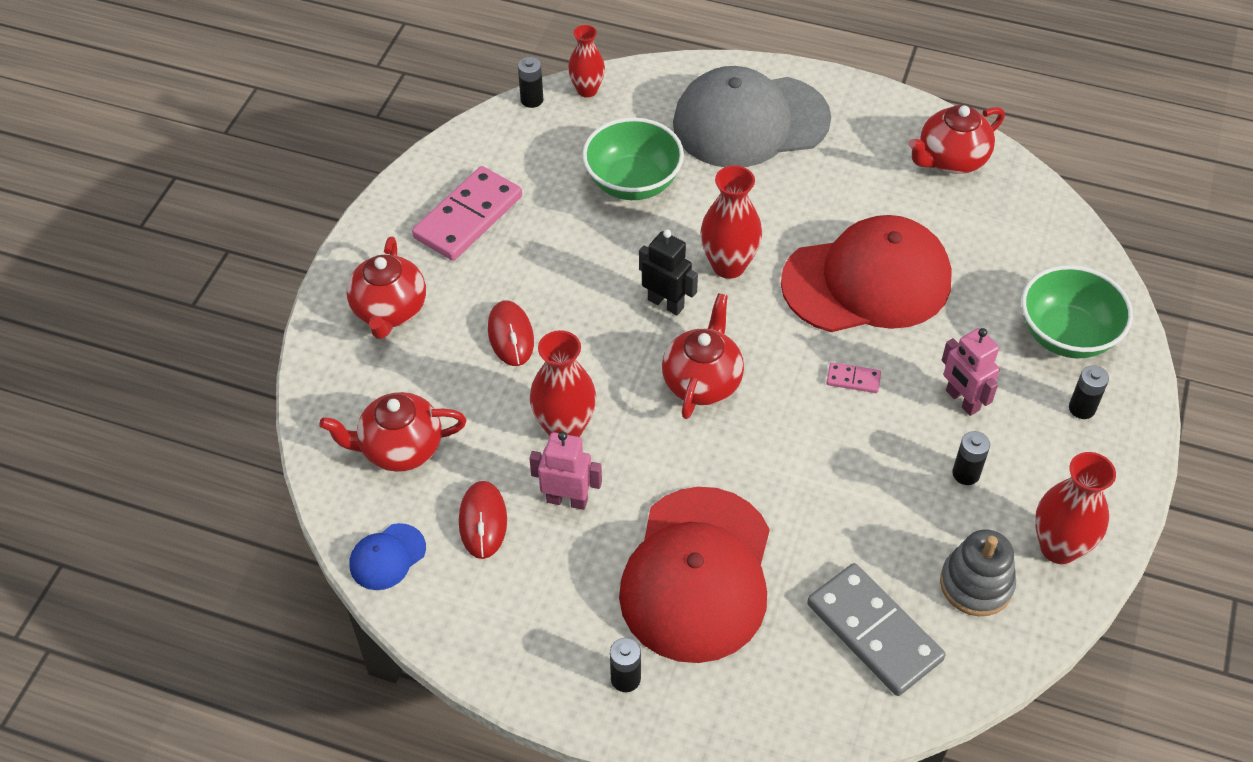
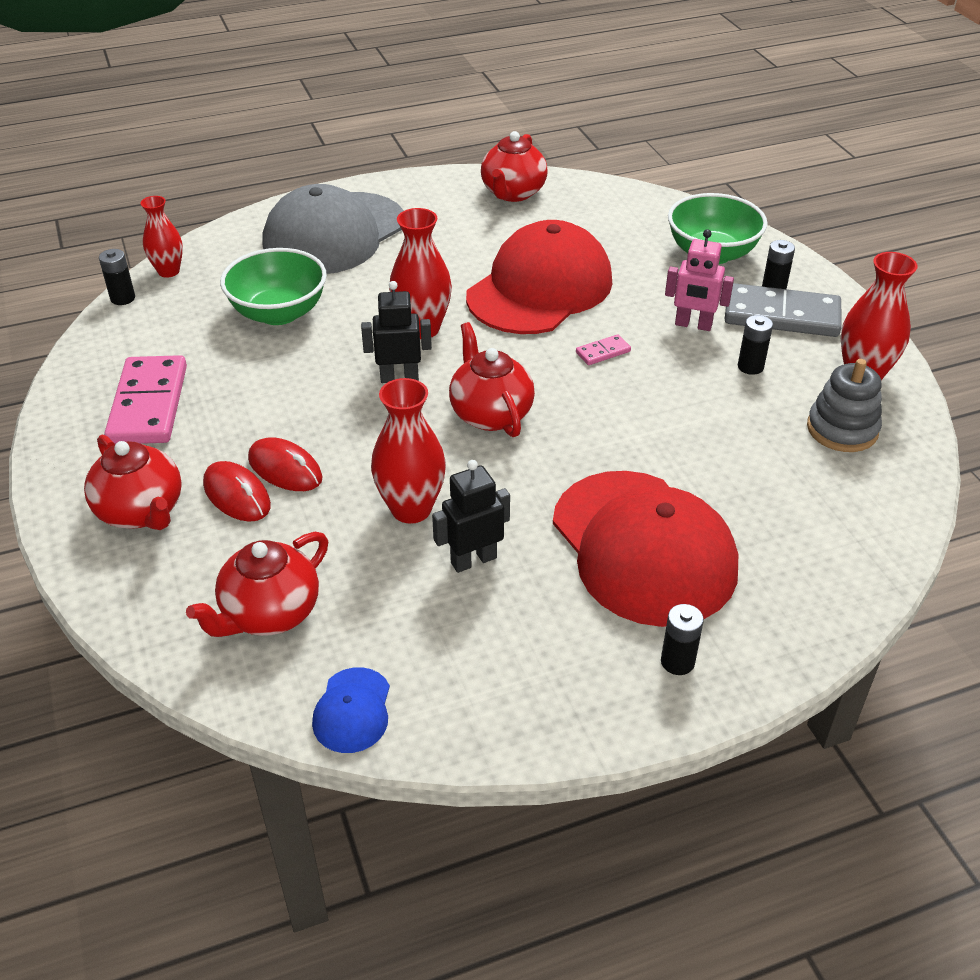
camera: 40 degrees left, 10 degrees down
(483, 521) = (415, 623): red mouse -> red mouse (237, 495)
(567, 500) = (473, 560): pink robot -> black robot
(874, 631) = (816, 502): grey domino -> grey domino (781, 315)

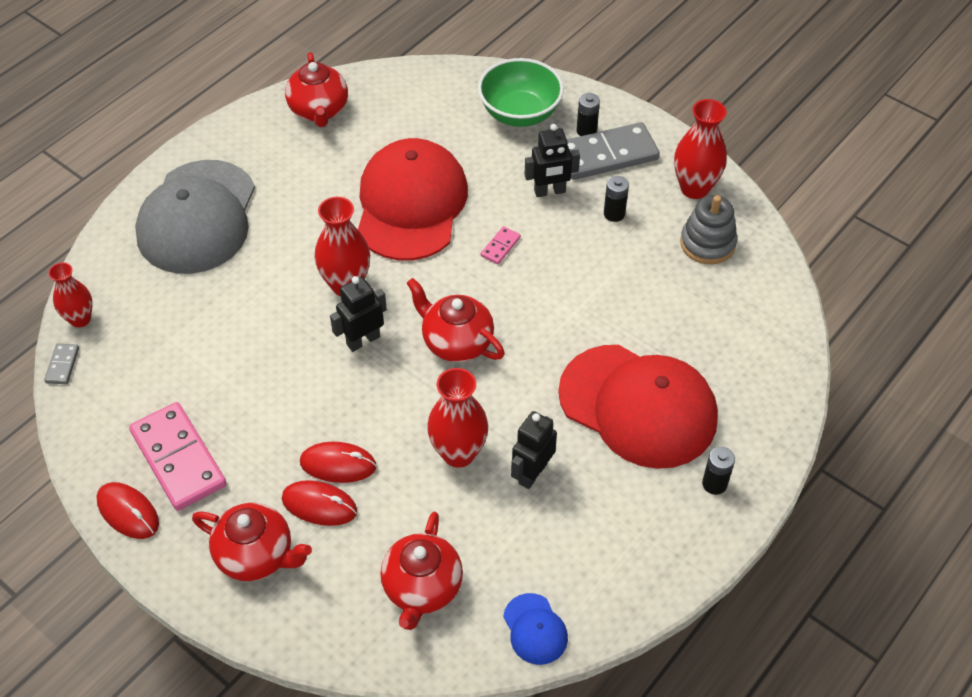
camera: 30 degrees left, 10 degrees up
(67, 428) = (128, 512): none -> red mouse
(123, 298) = (62, 365): black battery -> grey domino
(279, 313) = (214, 320): green bowl -> none
(693, 325) = (550, 191): pink robot -> black robot

